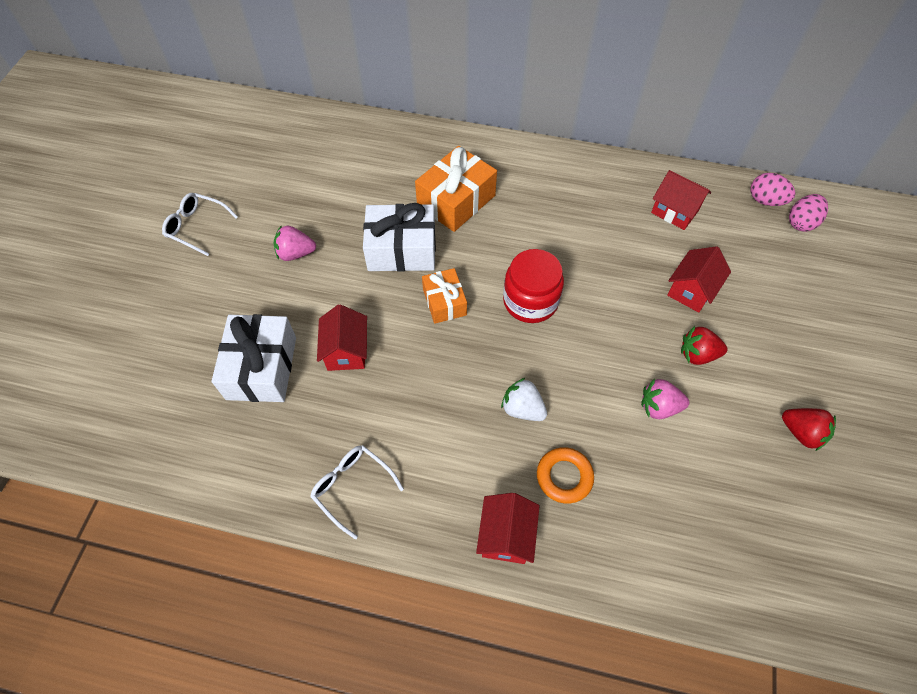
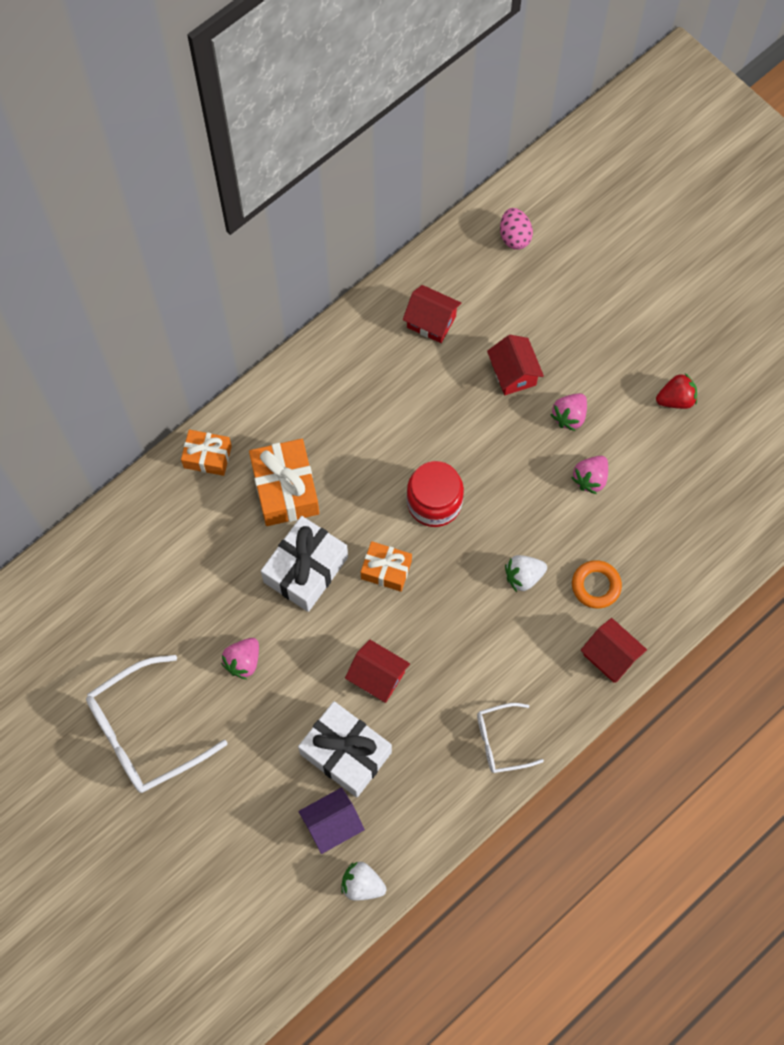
camera: 55 degrees left, 10 degrees up
(144, 453) = (362, 884): none -> white strawberry
(190, 395) = (332, 824): none -> purple house
(197, 227) = (145, 733): white glasses -> white glasses, size x1.81
(441, 144) = (207, 457): none -> orange gift
(675, 211) = (431, 322): red house -> red house turned 45 degrees clockwise
(697, 354) = (569, 416): red strawberry -> pink strawberry
(765, 200) = (474, 243): pink egg -> none

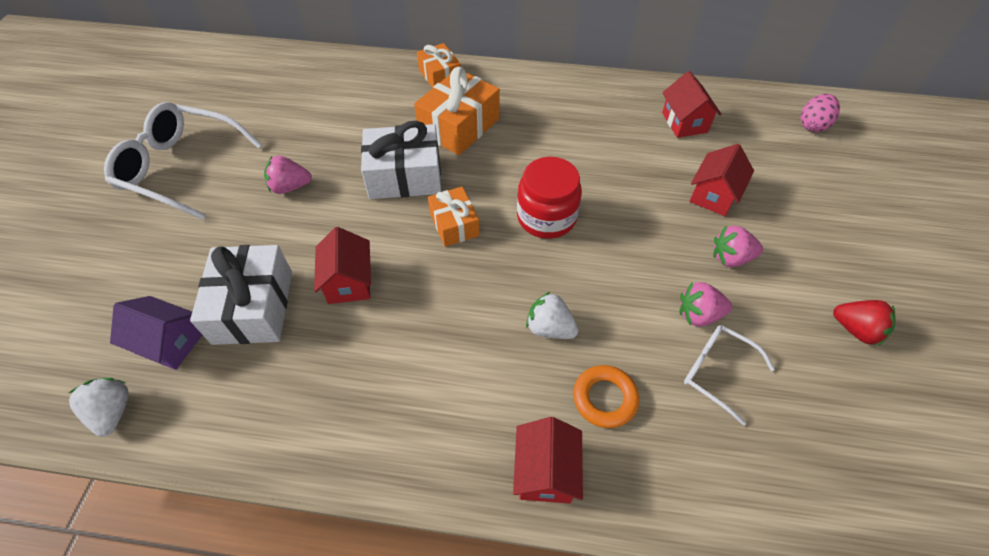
camera: 50 degrees right, 15 degrees down
(501, 741) = (361, 431): white glasses -> white glasses (717, 372)

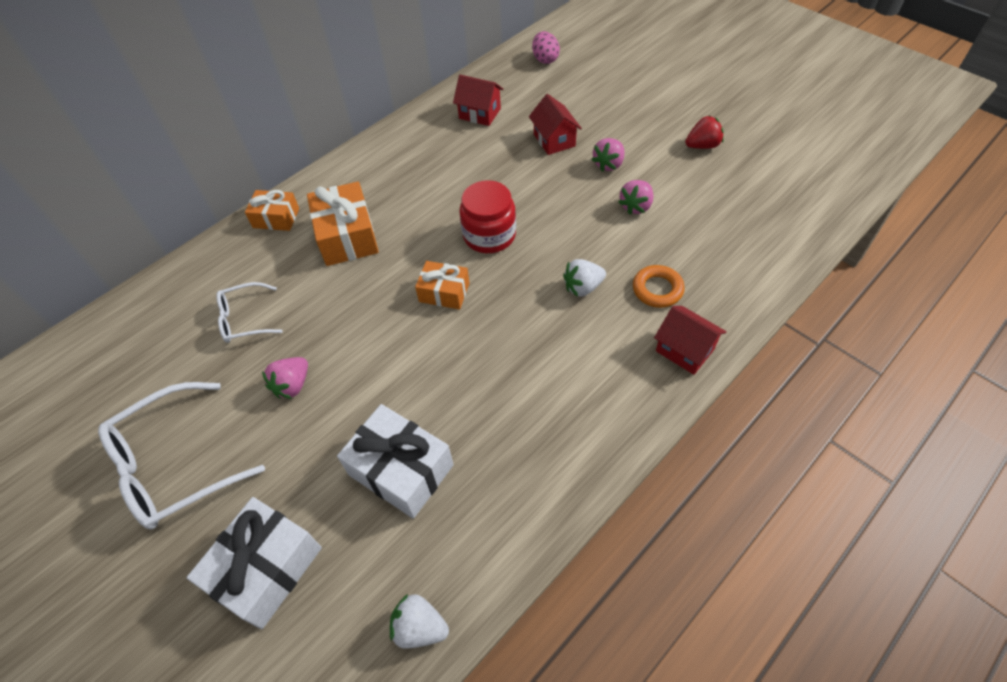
camera: 50 degrees left, 0 degrees up
(169, 343) = (383, 553): purple house -> none
(349, 282) = (436, 389): red house -> none
(404, 176) = (363, 298): white gift -> white gift (266, 569)
(717, 372) = (681, 224): white glasses -> white glasses (245, 319)

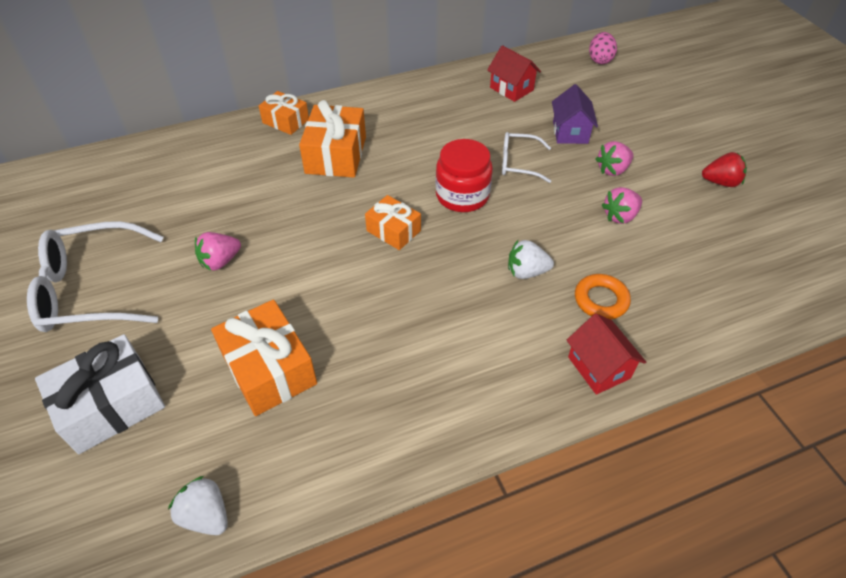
camera: 20 degrees right, 5 degrees down
(245, 319) = (213, 193): white glasses -> white glasses (518, 163)
(401, 470) = (269, 369): white gift -> orange gift
(554, 140) = (570, 132): red house -> purple house

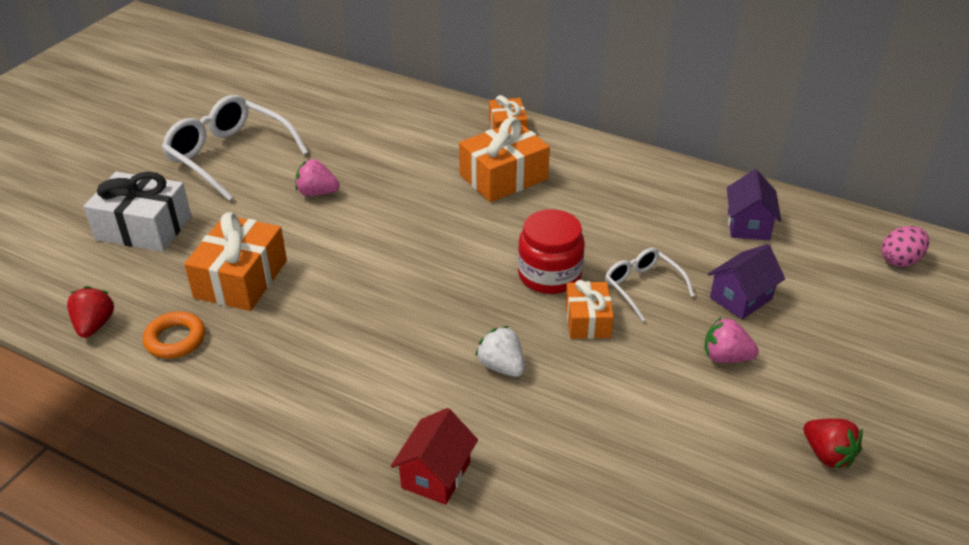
camera: 50 degrees right, 10 degrees down
(206, 515) = (94, 325): white strawberry -> red strawberry
(393, 231) = (454, 259): orange gift -> orange gift (587, 320)
(511, 89) = (748, 225): red house -> purple house
(601, 300) = (523, 436): orange ring -> orange ring (175, 339)
(620, 216) = (660, 396): pink strawberry -> none

